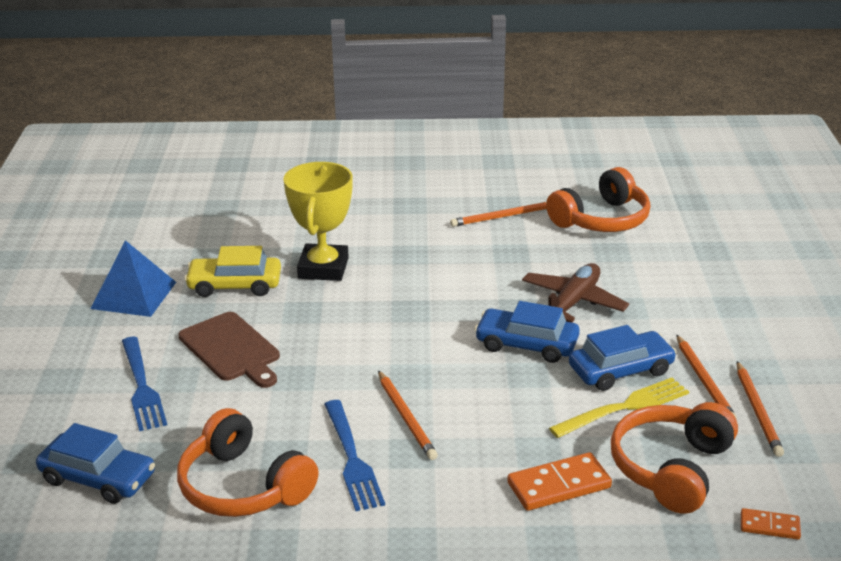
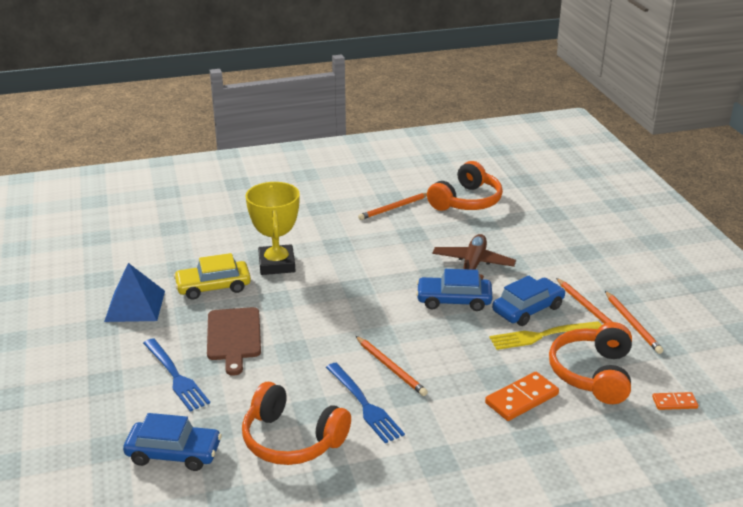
camera: 15 degrees left, 0 degrees up
(231, 349) = (234, 337): brown cutting board -> brown cutting board turned 45 degrees clockwise
(624, 408) = (542, 336): yellow fork -> yellow fork turned 150 degrees counterclockwise

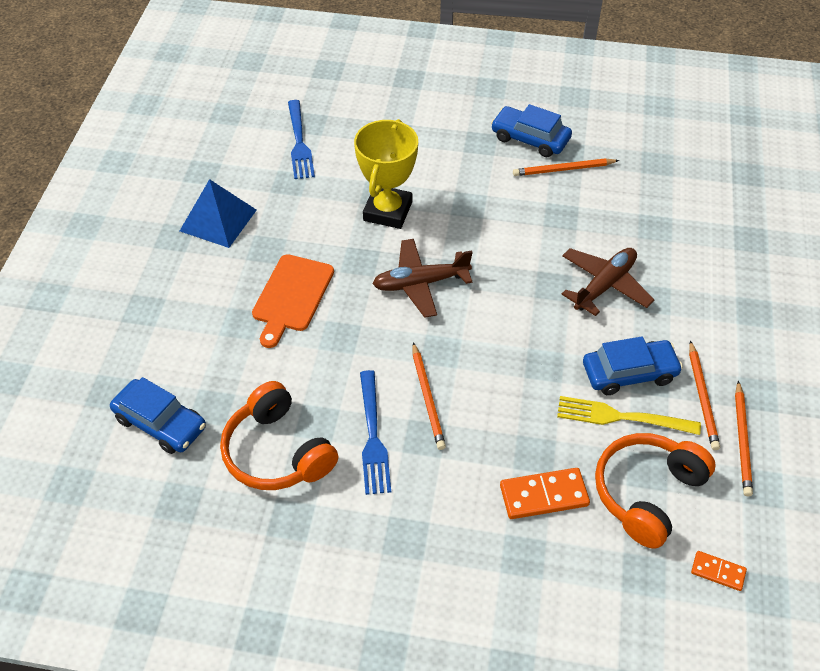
camera: 25 degrees right, 20 degrees up
(176, 376) = (210, 327): blue fork -> blue fork (299, 142)
(213, 287) = (306, 221): yellow car -> none
(234, 337) = (292, 296): brown cutting board -> orange cutting board
(334, 300) = (420, 283): none -> brown plane
(454, 300) = (551, 330): blue car -> blue car (530, 139)
(466, 201) = (655, 186): orange headphones -> none

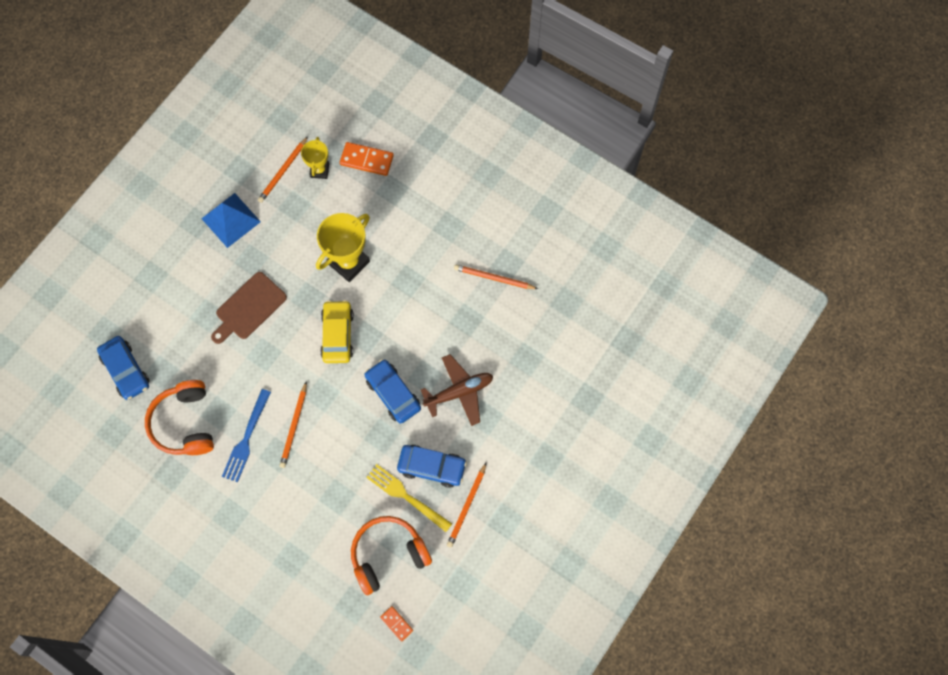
camera: 25 degrees right, 20 degrees up
(292, 296) = (249, 308): orange cutting board -> brown cutting board
(299, 142) = (319, 170): blue fork -> yellow trophy
(420, 283) = (337, 335): brown plane -> yellow car
(530, 139) = (487, 238): blue car -> blue car (393, 393)
(543, 495) = (325, 527): orange domino -> orange domino (367, 160)
(742, 440) = (471, 548): orange pencil -> orange pencil (283, 171)

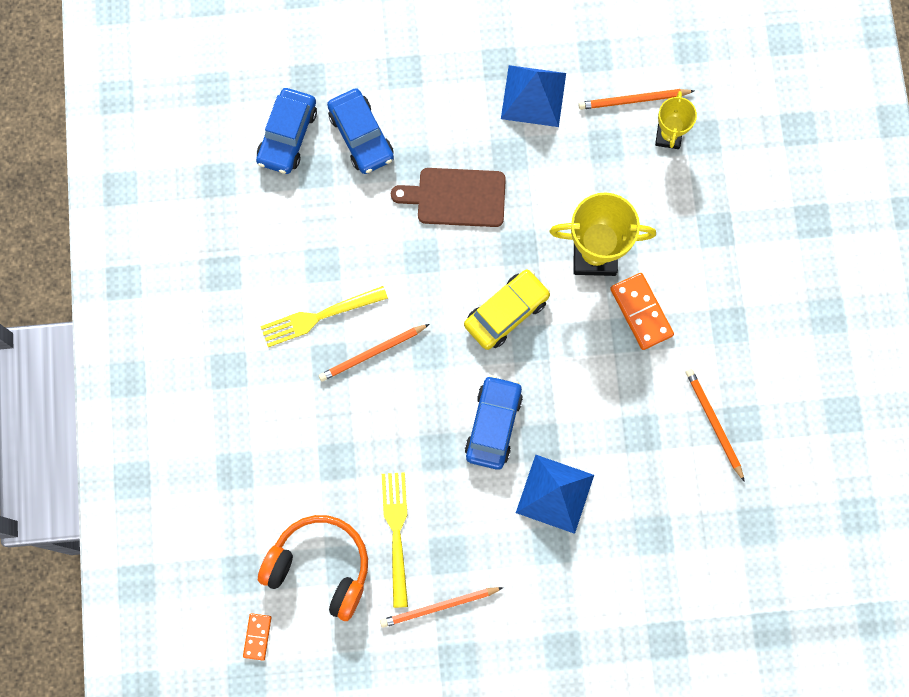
camera: 50 degrees right, 5 degrees up
(184, 423) = (283, 241): orange headphones -> none
(246, 438) = (319, 316): blue fork -> yellow fork
(319, 170) = (668, 136): yellow trophy -> yellow trophy turned 45 degrees counterclockwise
(367, 160) = (725, 174): orange domino -> orange domino (641, 312)
(432, 467) = (449, 533): blue car -> blue car (361, 136)
(459, 392) = (555, 493): brown plane -> blue pyramid

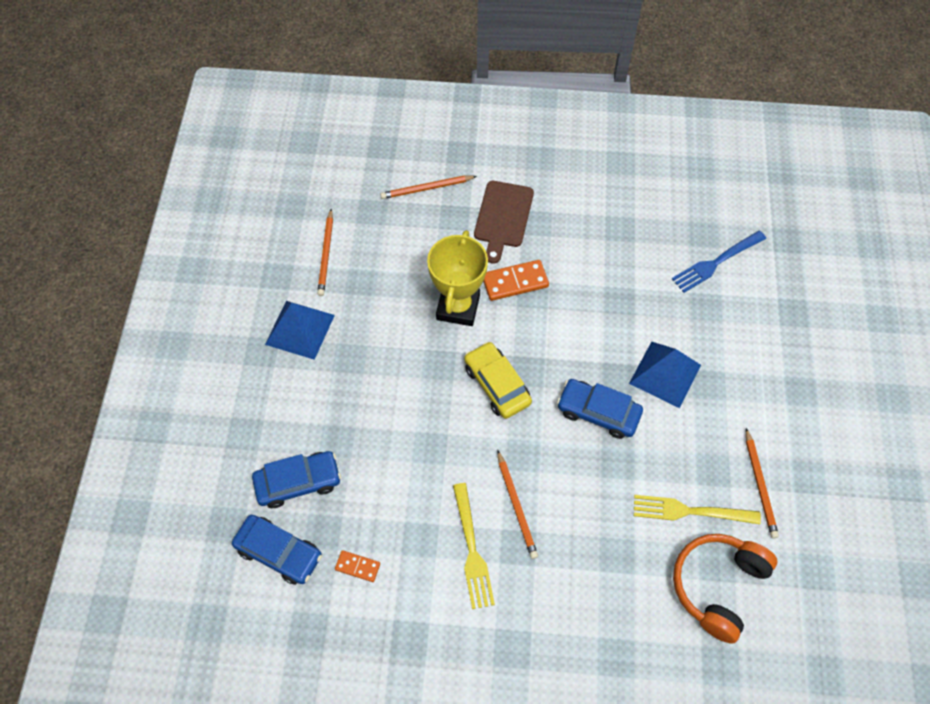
camera: 80 degrees left, 15 degrees down
(257, 636) = (783, 657): orange domino -> orange domino (357, 566)
(456, 197) = (380, 408): brown cutting board -> brown cutting board (503, 217)
(668, 136) = (365, 235): yellow trophy -> none
(713, 423) = (617, 248): orange pencil -> orange pencil (426, 188)
(718, 543) = (716, 262): none -> blue fork

